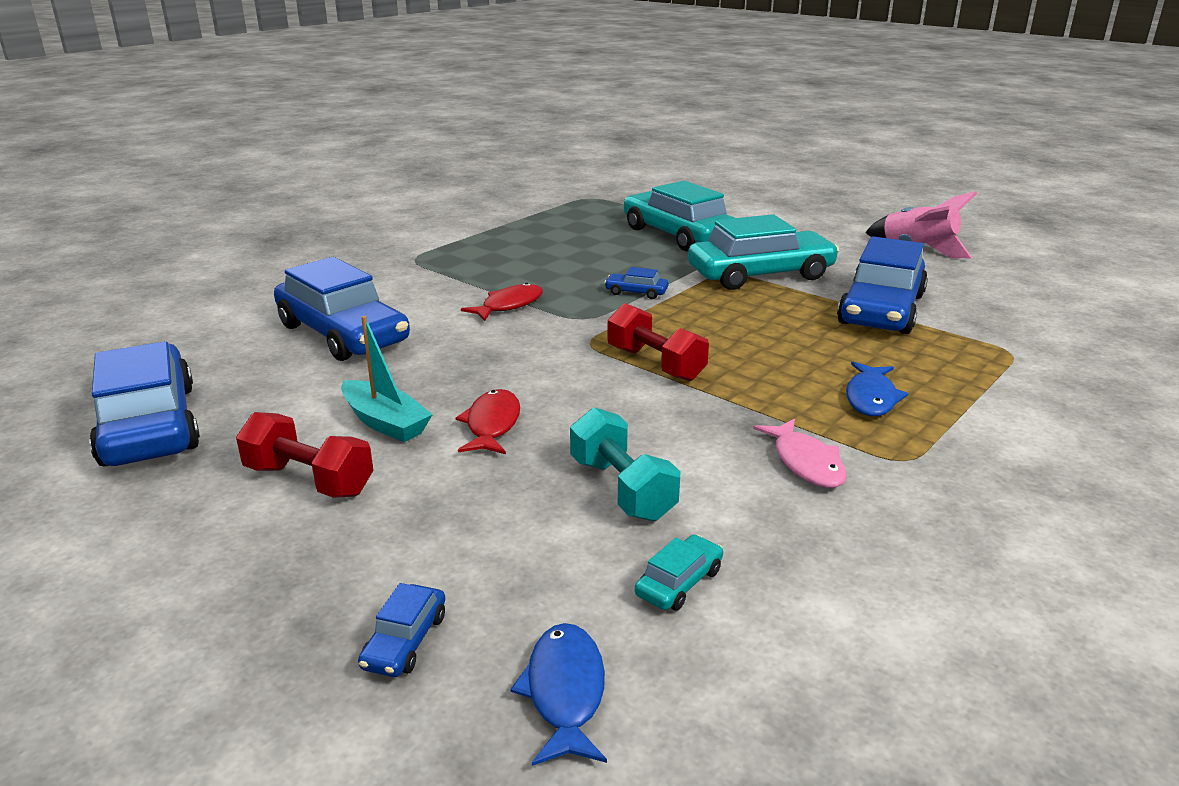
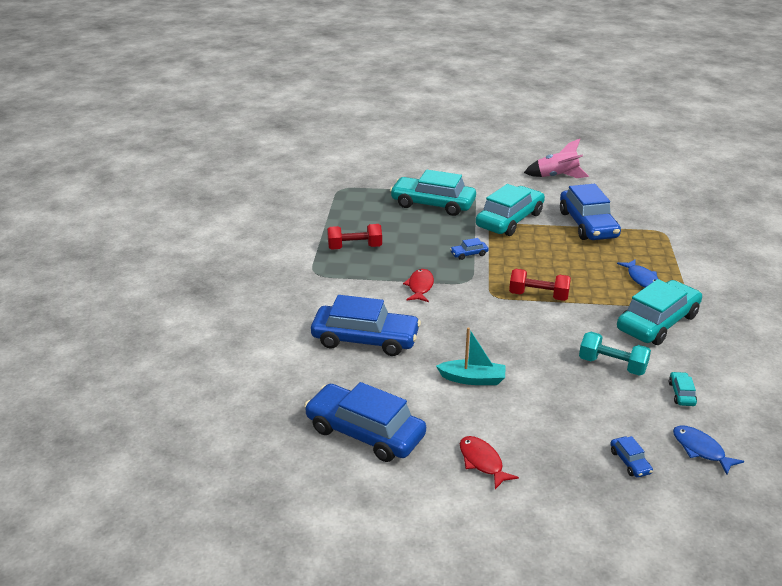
camera: 35 degrees left, 5 degrees up
(309, 480) = (489, 421): red dumbbell -> red dumbbell (355, 247)
(492, 425) = (519, 359): red fish -> red fish (482, 462)
(805, 463) = (657, 322): pink fish -> turquoise car

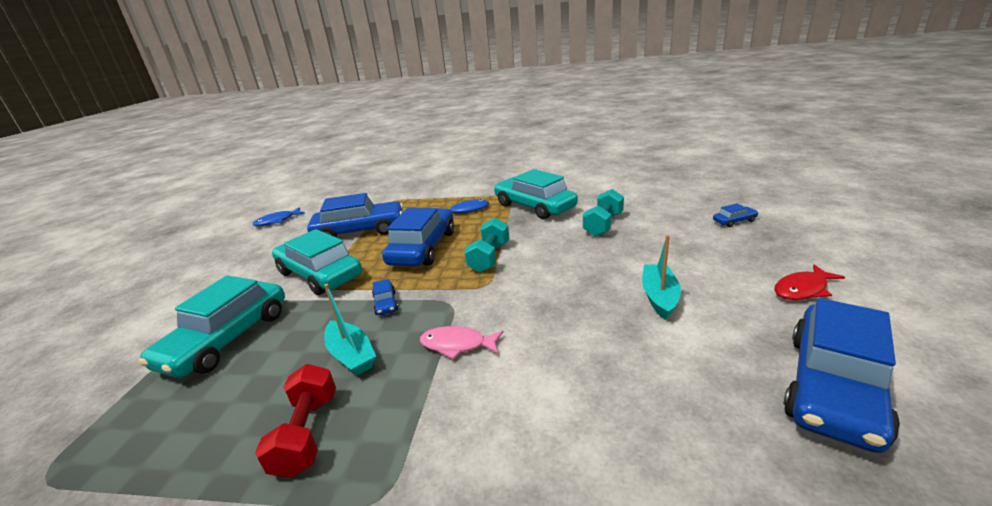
camera: 85 degrees left, 5 degrees down
(365, 339) = (602, 400): blue car -> blue car (423, 248)
(413, 250) = (351, 355): none -> turquoise boat
(420, 287) = (457, 345): red fish -> pink fish
(538, 296) = (489, 257): red dumbbell -> turquoise dumbbell
(557, 176) = (244, 245): pink rocket -> none
(681, 394) = (631, 201): turquoise car -> none
(701, 450) = (697, 198): blue fish -> blue fish (277, 221)

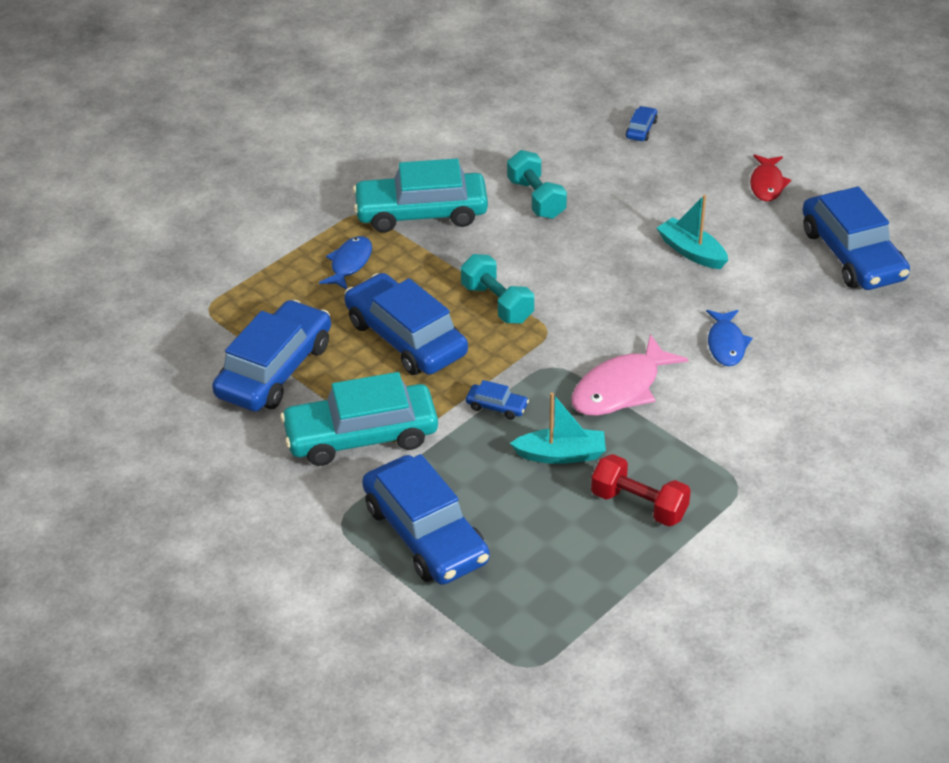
camera: 55 degrees left, 15 degrees up
(227, 339) = (425, 534): turquoise car -> blue car
(277, 221) = (104, 436): blue fish -> blue fish (726, 344)
(457, 345) = (621, 388): pink fish -> pink fish, size x1.57

